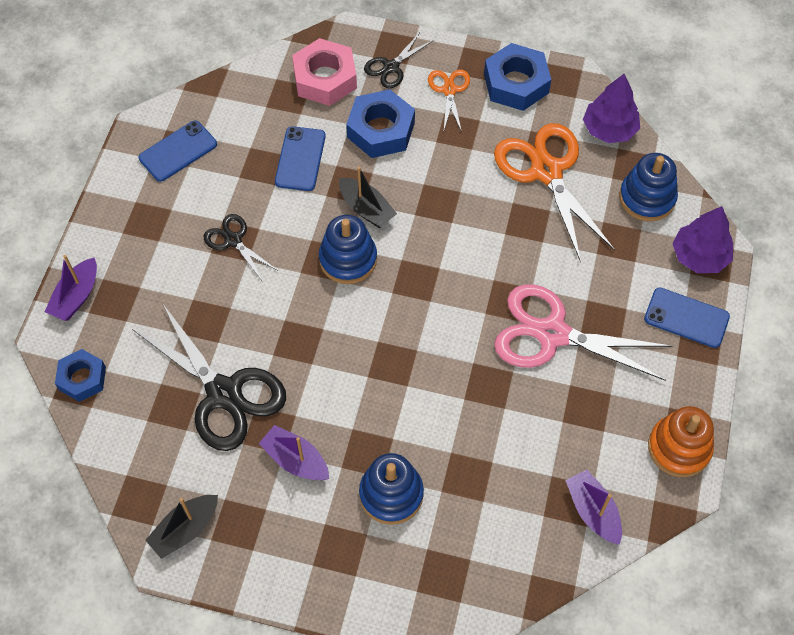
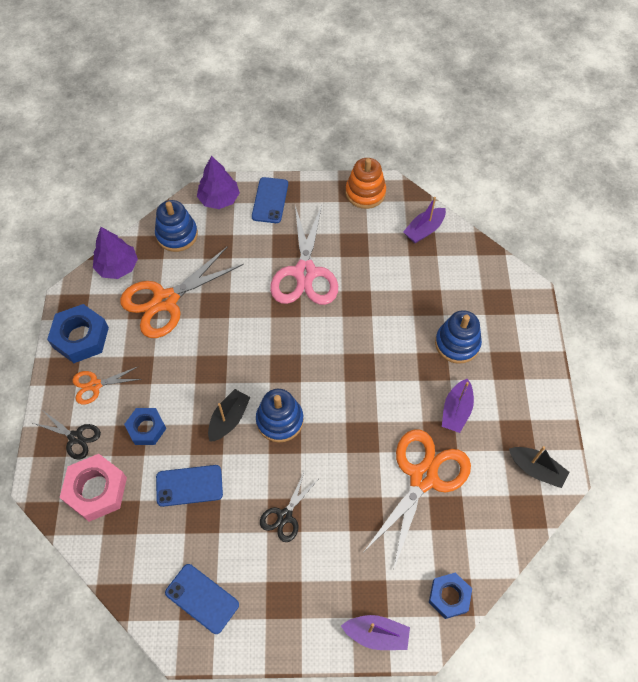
camera: 105 degrees left, 0 degrees up
(224, 393) = (423, 477): black scissors -> orange scissors
(381, 130) = (146, 428): blue nut -> blue nut, size x0.65

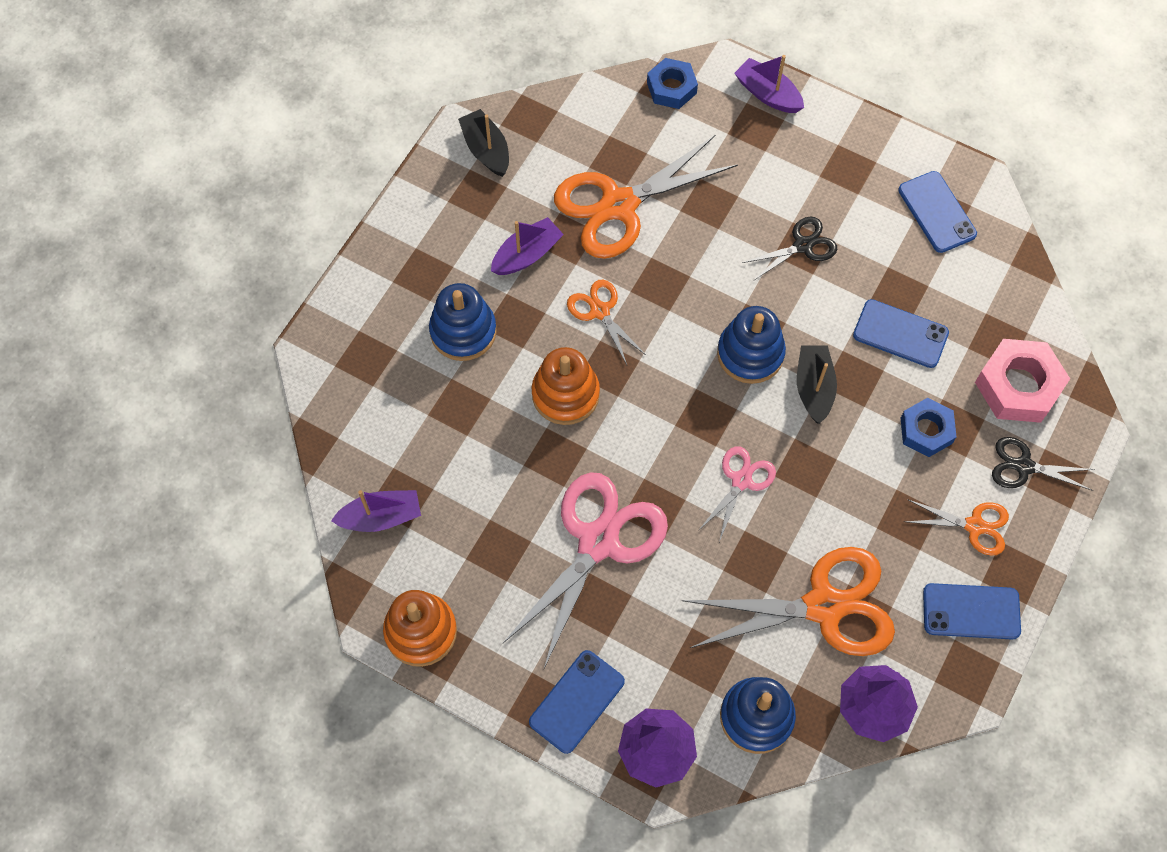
camera: 150 degrees left, 5 degrees up
(75, 437) = (1024, 466): black scissors -> black scissors turned 45 degrees counterclockwise
(81, 337) = (971, 611): blue nut -> blue phone
(229, 419) = (814, 388): black boat -> black boat turned 120 degrees clockwise
(245, 342) = (741, 481): none -> pink scissors
(374, 339) = (565, 394): none -> orange stacking toy
(387, 398) = (600, 311): none -> orange scissors

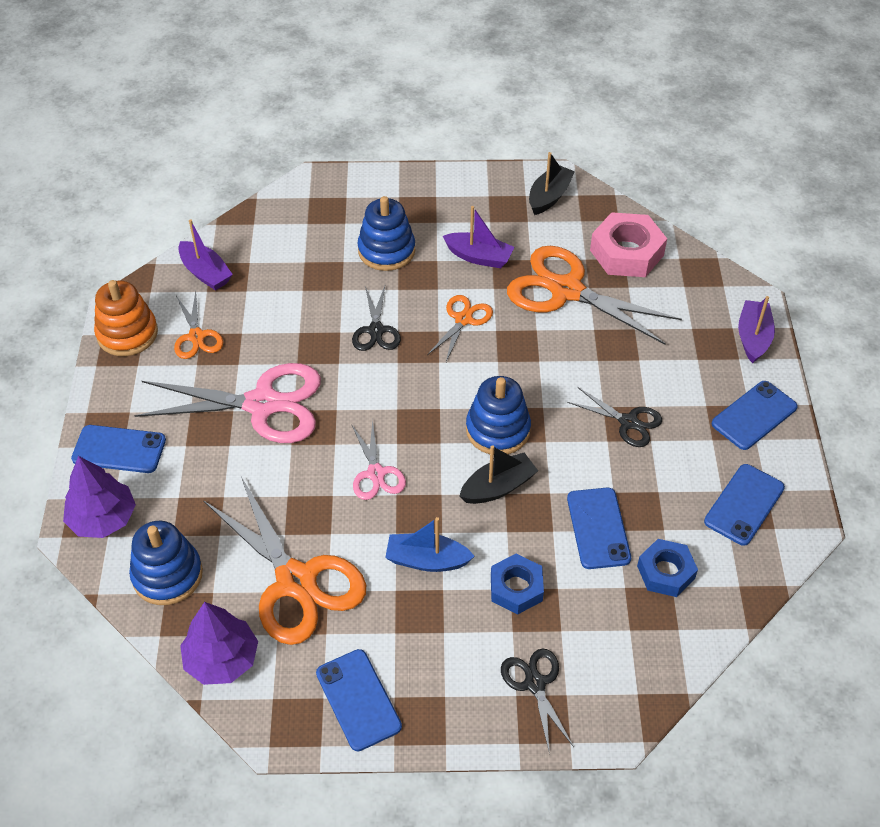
camera: 60 degrees right, 15 degrees down
(565, 394) = (376, 330): orange stacking toy -> black scissors
(671, 88) = (701, 276): blue nut -> blue nut (665, 572)
(741, 481) = (376, 473): pink scissors -> pink scissors turned 75 degrees clockwise
(851, 147) = (754, 415): none -> blue phone
(860, 486) = (427, 560): none -> blue boat
(974, 526) = (446, 667): orange scissors -> orange scissors (196, 336)
(1018, 386) = (615, 644): pink nut -> pink nut (626, 253)

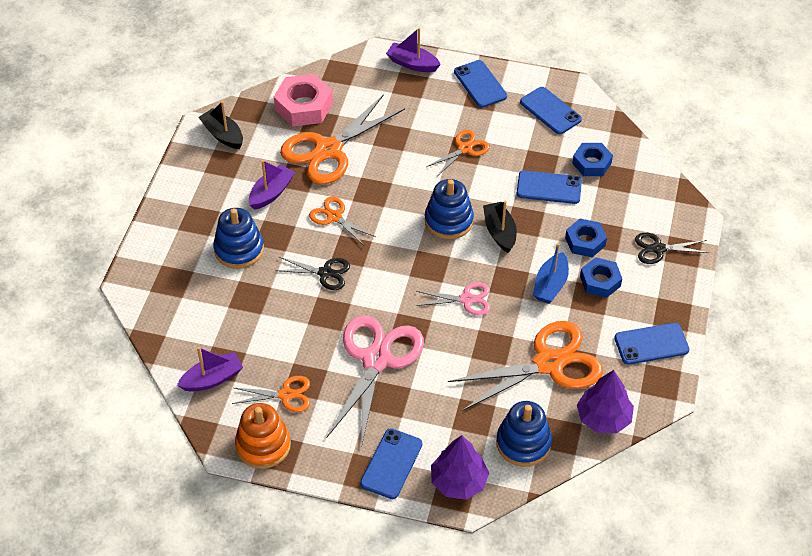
camera: 75 degrees left, 0 degrees up
(451, 618) = (600, 281): none -> blue nut
(628, 422) = (465, 148): black scissors -> orange scissors

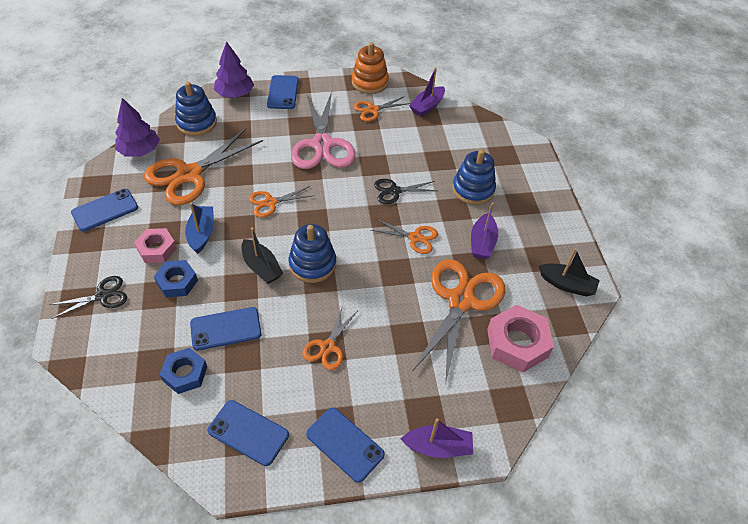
camera: 155 degrees right, 0 degrees up
(466, 299) = (270, 202): pink scissors -> orange scissors
(600, 281) = (157, 249): blue nut -> pink nut

